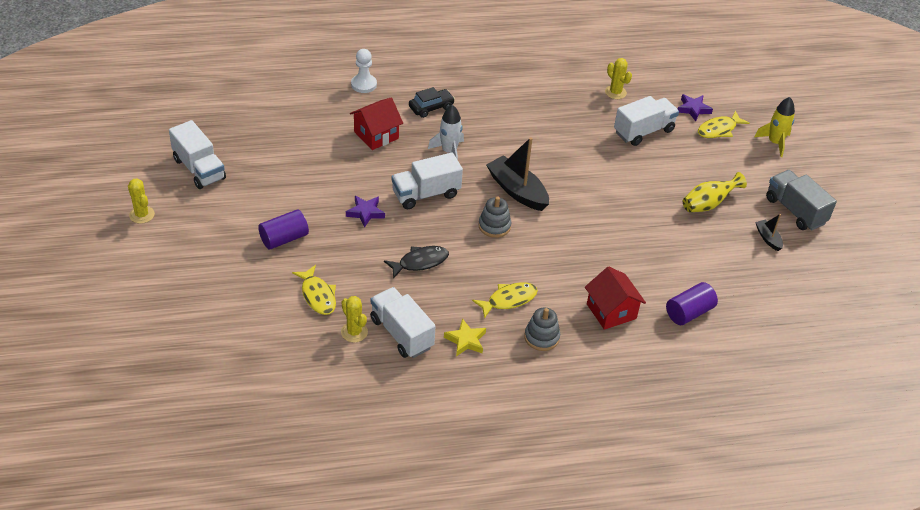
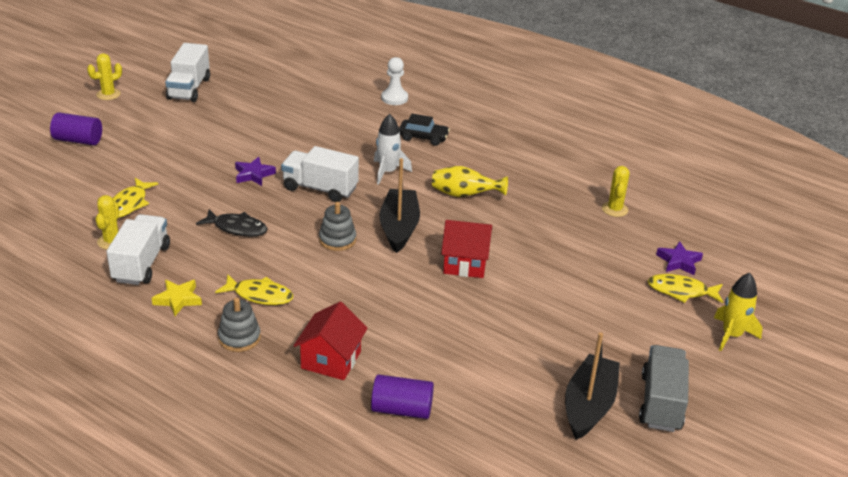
camera: 45 degrees right, 10 degrees down
(142, 215) = (108, 94): yellow cactus -> yellow cactus turned 45 degrees clockwise
(284, 238) = (170, 157): purple cylinder -> purple cylinder (78, 140)
(376, 135) = (348, 132): red house -> red house (465, 263)
(643, 131) = (595, 251): white truck -> none
(708, 204) = (569, 340): yellow vase -> yellow vase (464, 195)
(768, 238) = (589, 406): black boat -> black boat, size x2.01

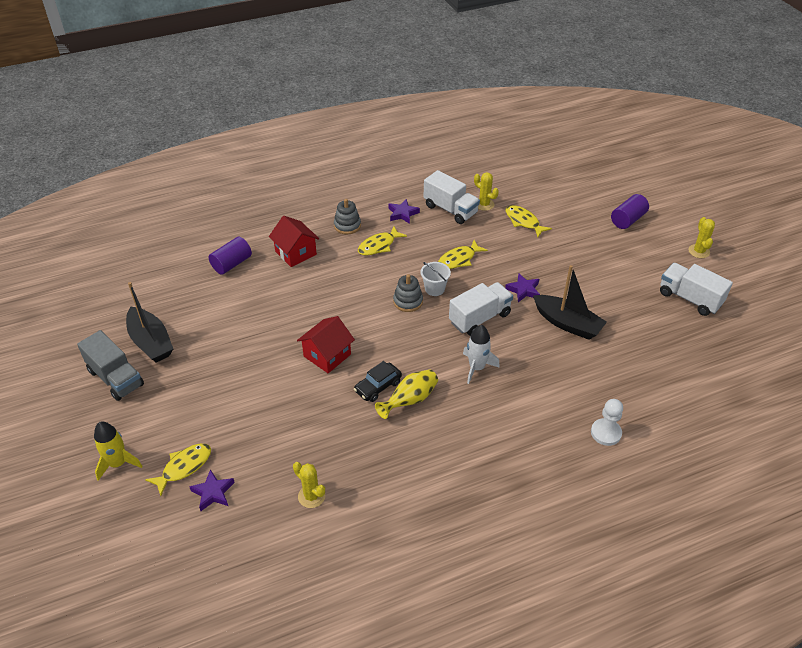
camera: 125 degrees right, 10 degrees up
(178, 299) = (402, 214): yellow star -> purple star
(237, 228) = (459, 259): black fish -> yellow fish
(301, 229) = (434, 289): none -> white bucket
(399, 228) = (396, 339): black boat -> black boat (567, 323)
(423, 137) = (518, 418): black car -> black car (378, 386)

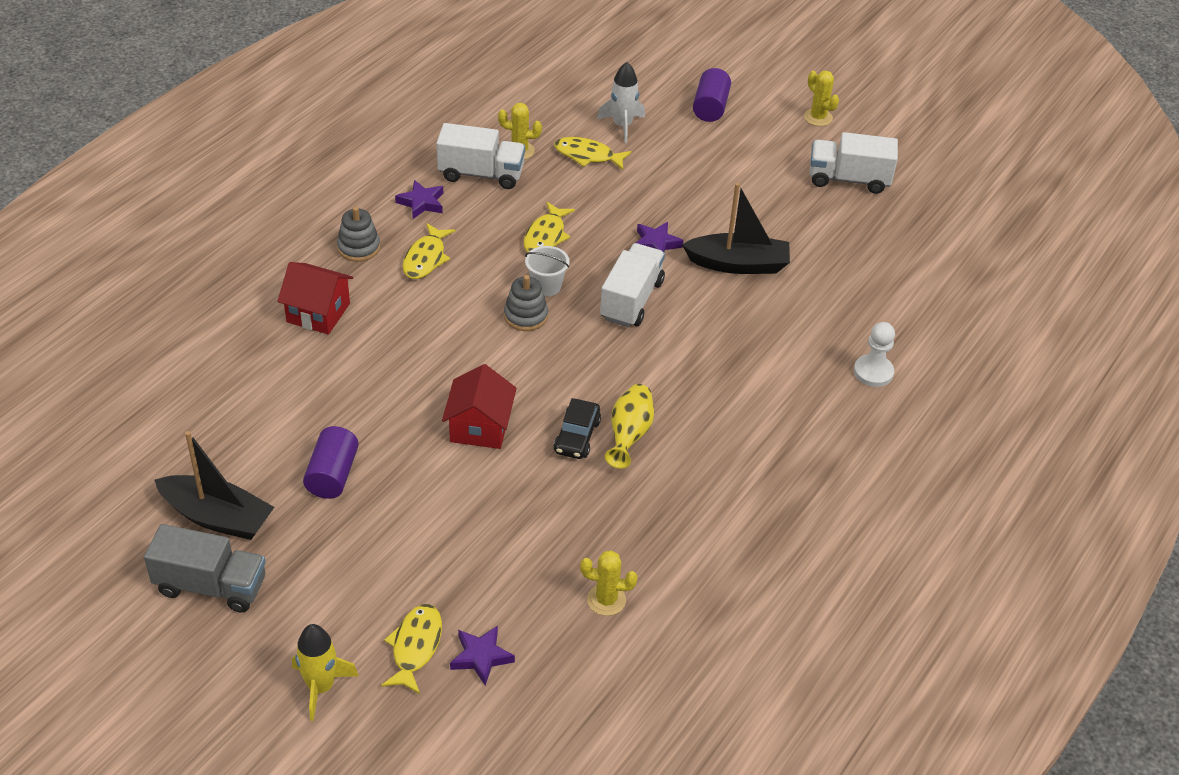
camera: 35 degrees left, 0 degrees up
(232, 264) = (238, 364): purple cylinder -> purple cylinder (332, 475)
(476, 368) = (676, 361): white rocket -> white rocket (622, 126)

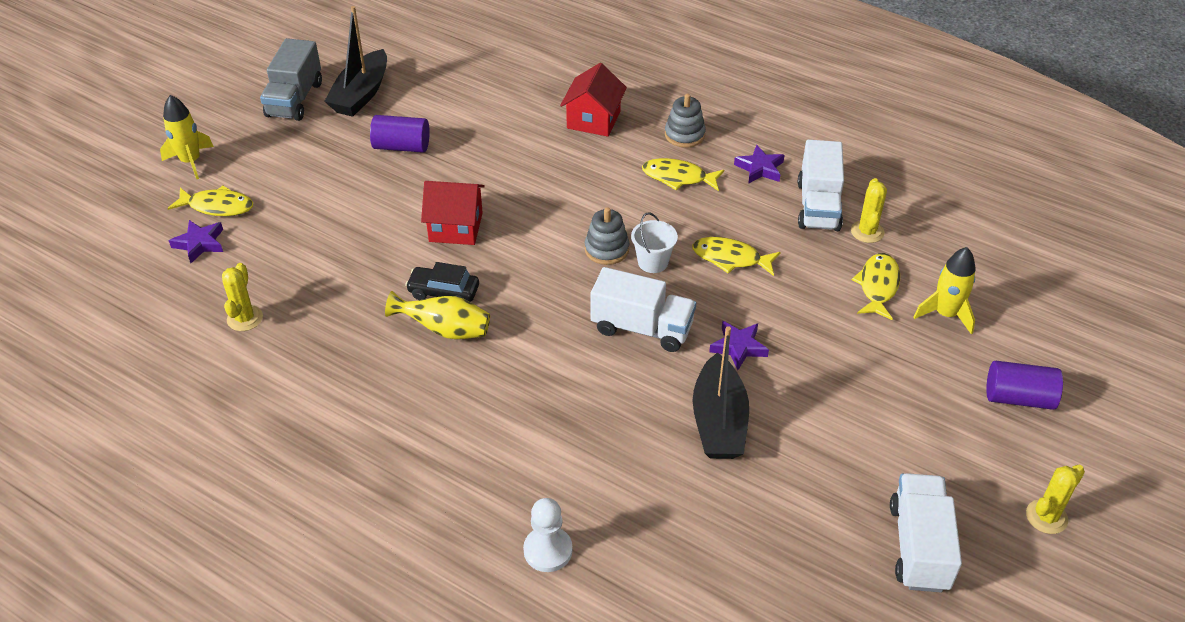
camera: 90 degrees right, 0 degrees up
(622, 126) = (945, 314): white rocket -> yellow rocket

